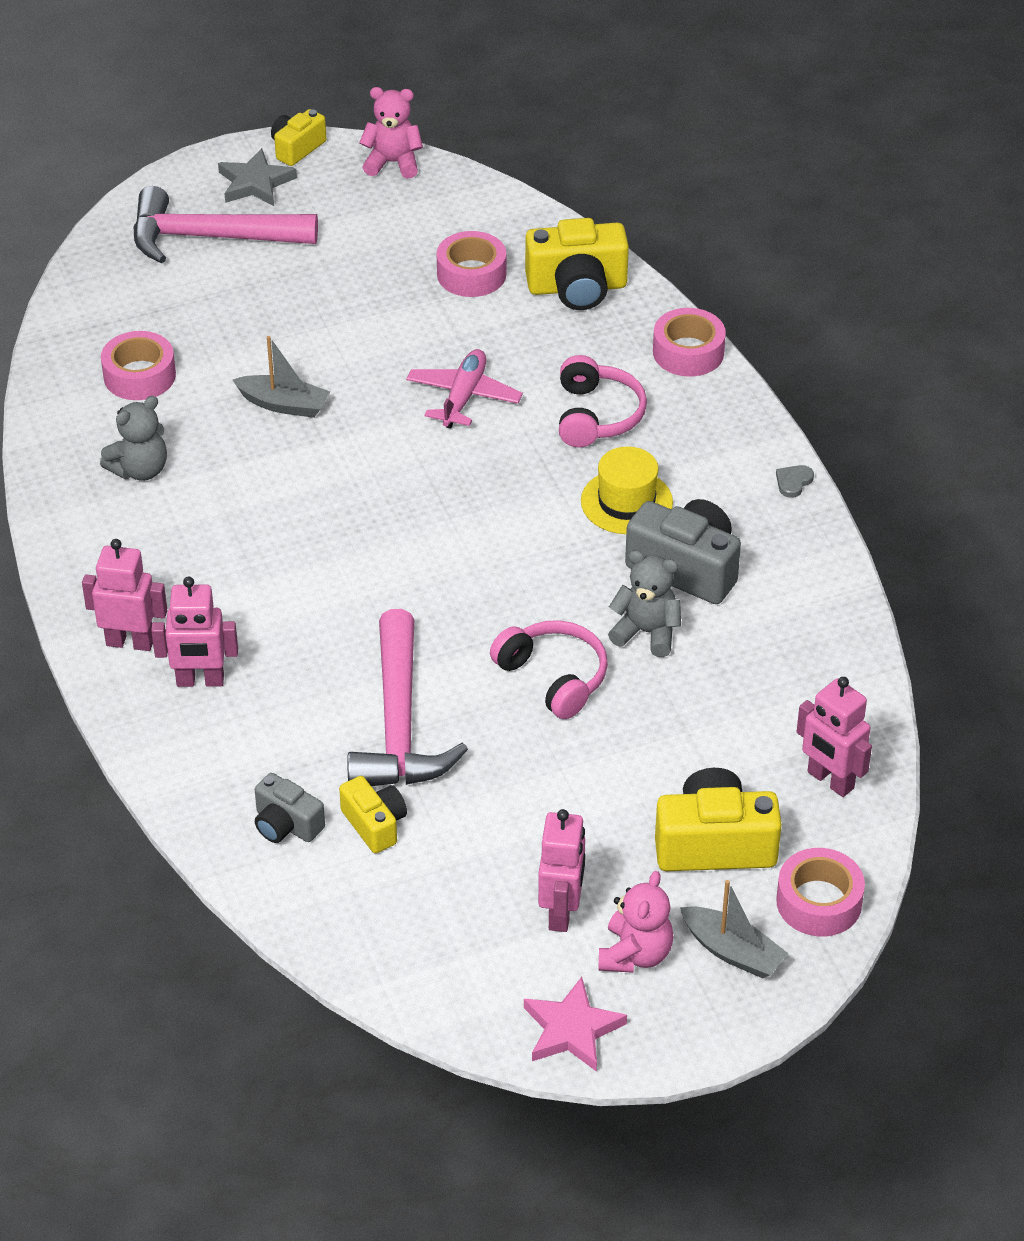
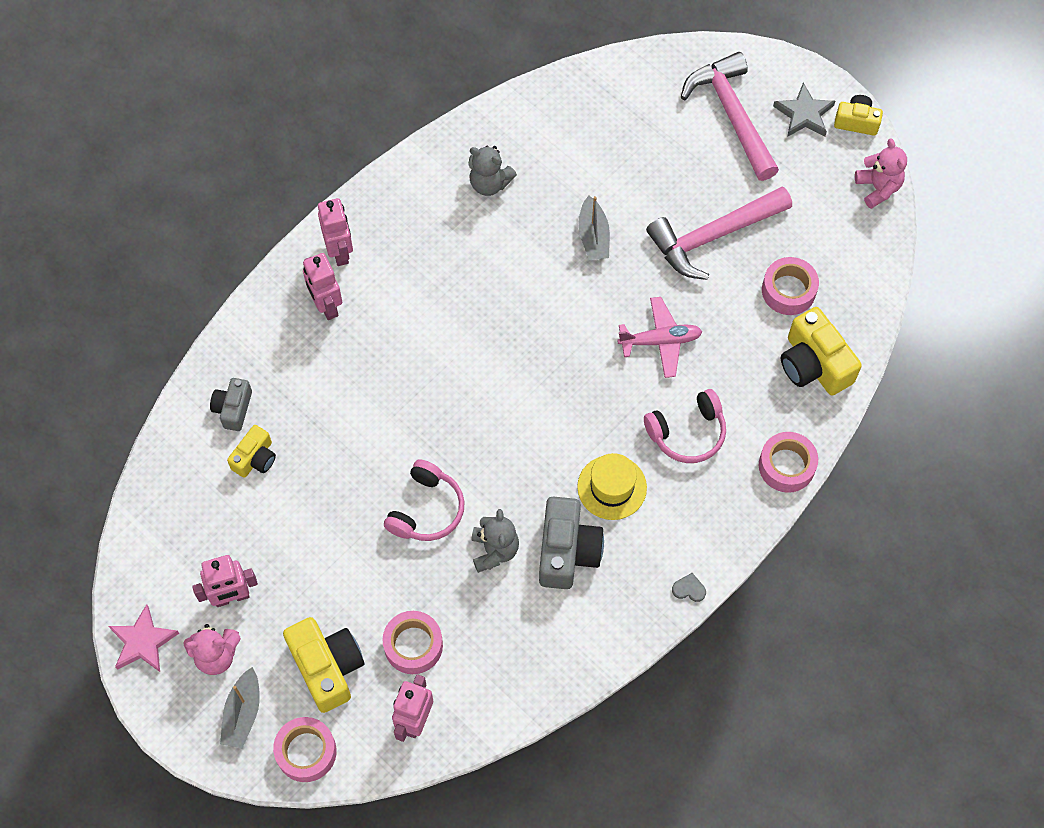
camera: 65 degrees right, 20 degrees up
(139, 376) = (575, 140): pink tape -> pink tape (413, 645)
(399, 724) = (343, 435): pink hammer -> pink hammer (713, 236)

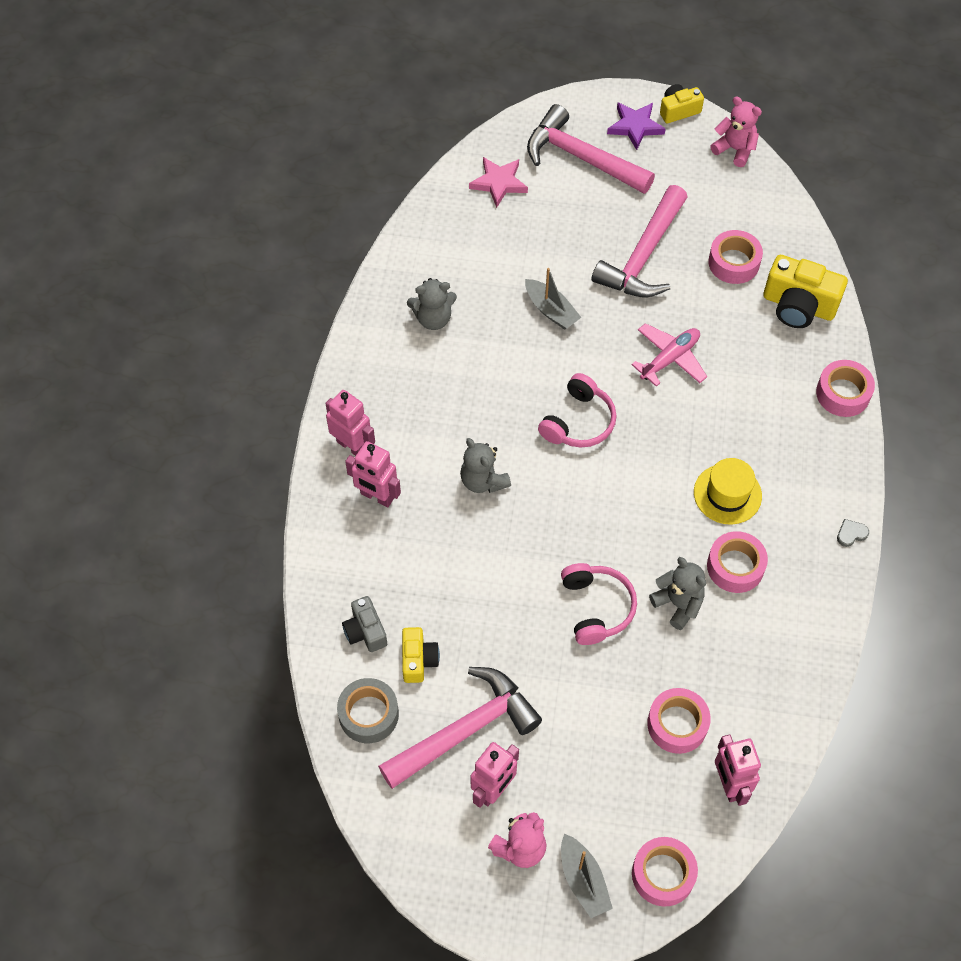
camera: 35 degrees left, 5 degrees down
(143, 642) = (447, 881): pink star -> pink star (499, 183)
(185, 475) = (368, 714): none -> grey tape
(247, 537) = (465, 730): none -> pink hammer
(327, 667) = (622, 792): yellow camera -> none
(420, 346) = (483, 480): none -> grey teddy bear
(567, 551) = (735, 566): grey camera -> pink tape
(687, 433) = (749, 415): pink headphones -> pink headphones (578, 422)
(804, 114) = (635, 127): grey star -> purple star

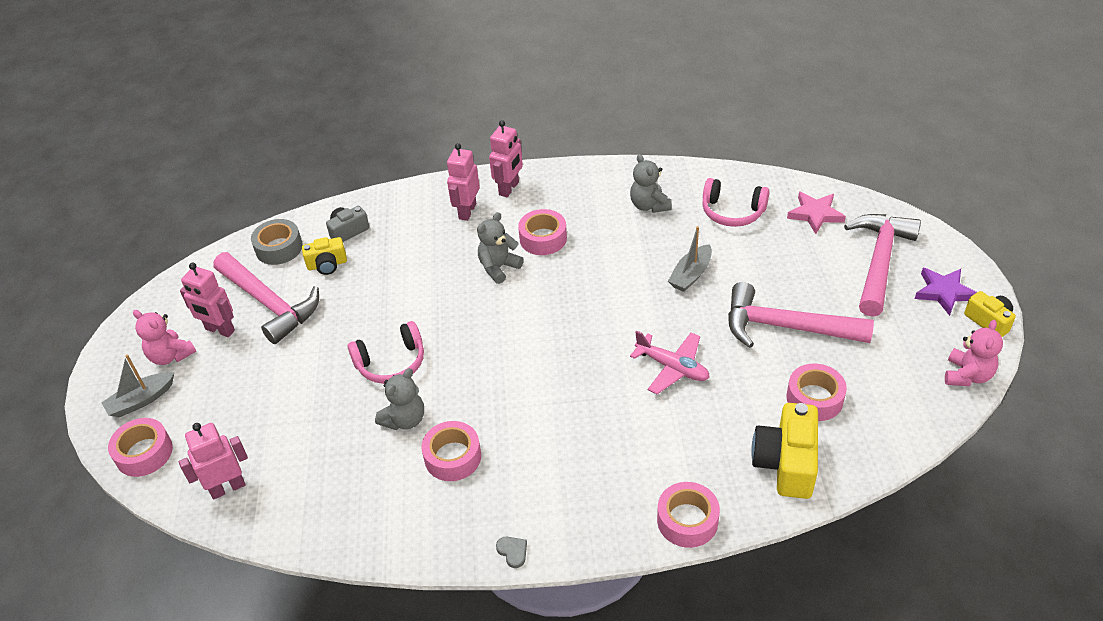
camera: 80 degrees right, 15 degrees down
(578, 422) = (577, 316): pink headphones -> pink headphones (732, 212)
(677, 724) = (284, 439): pink tape -> pink tape (543, 238)
(727, 494) = (532, 438): yellow hat -> none

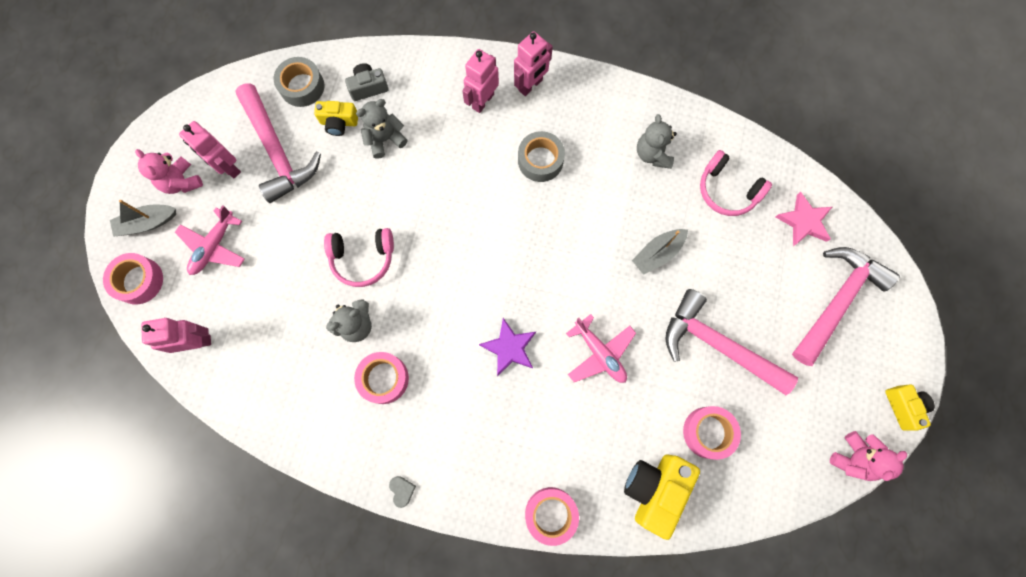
camera: 15 degrees right, 30 degrees up
(223, 399) = (214, 246): none -> pink plane
(499, 267) = (489, 181): grey teddy bear -> grey teddy bear (385, 139)
(543, 238) = (540, 160): pink tape -> grey tape
(944, 292) = (879, 359): purple star -> purple star (509, 348)

